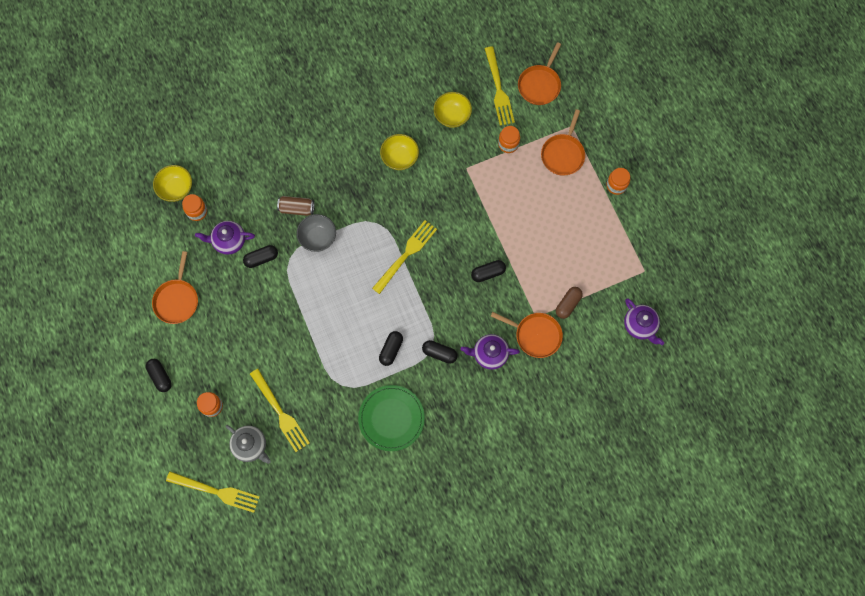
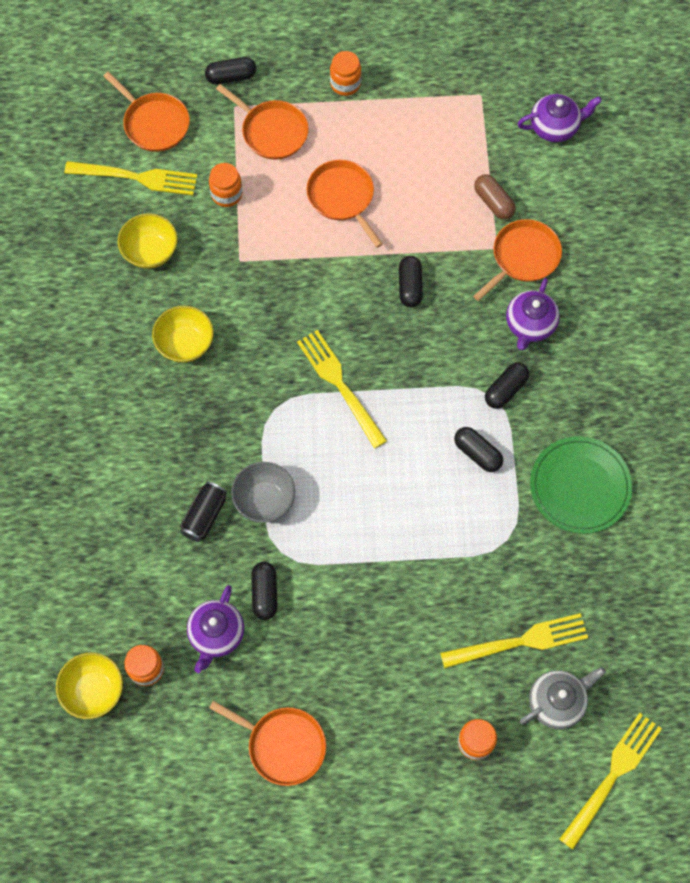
camera: 70 degrees left, 5 degrees down
(160, 376) = (400, 809): black capsule -> black capsule (231, 77)
(296, 208) = (204, 516): brown can -> black can
(533, 212) = (342, 197): none -> orange pan

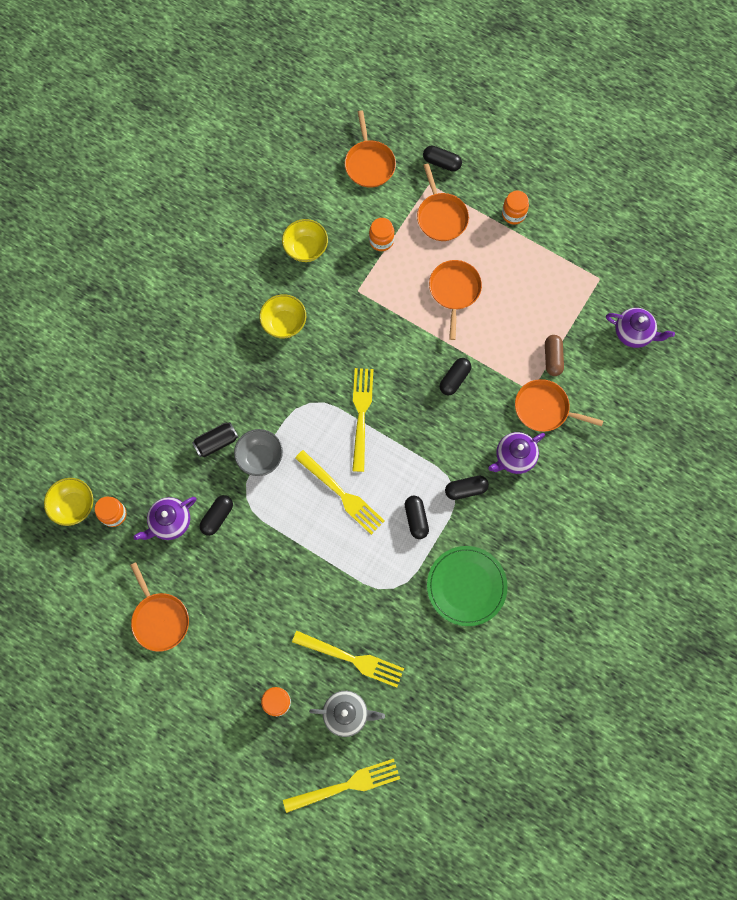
camera: 35 degrees right, 5 degrees up
(136, 177) = (332, 193): yellow fork -> yellow fork (341, 494)
(523, 257) = (544, 408): orange pan -> orange pan turned 150 degrees counterclockwise

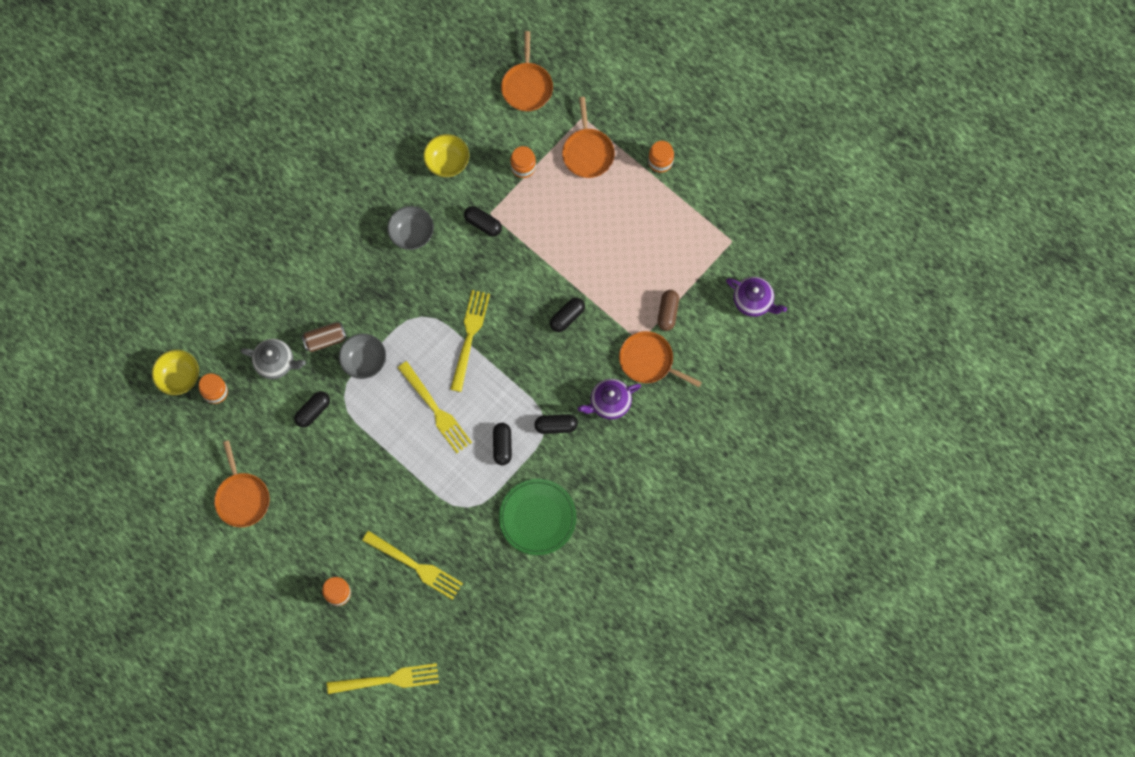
camera: 10 degrees right, 0 degrees up
(170, 522) = (267, 408): purple teapot -> none
(216, 442) = (325, 339): black can -> brown can
(284, 323) = (412, 234): yellow bowl -> grey bowl
(346, 714) = (401, 615): grey teapot -> grey teapot (276, 363)
(441, 162) = (599, 97): black capsule -> black capsule (483, 224)
(454, 291) = (585, 229): orange pan -> none

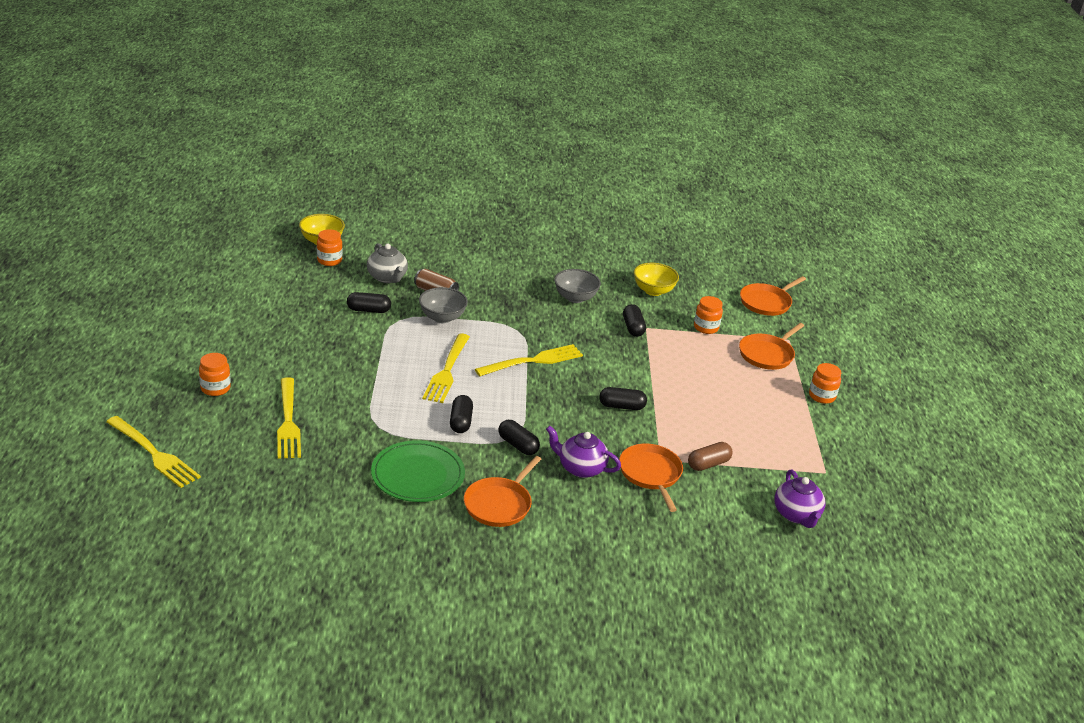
camera: 45 degrees right, 40 degrees down
(242, 498) = (252, 305): orange pan -> orange pan (499, 504)
(502, 446) = (461, 422): black capsule -> black capsule turned 45 degrees counterclockwise

